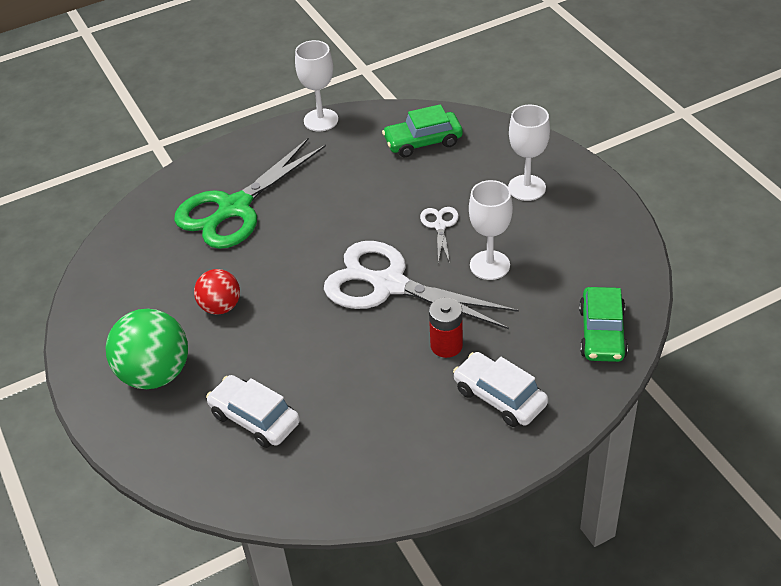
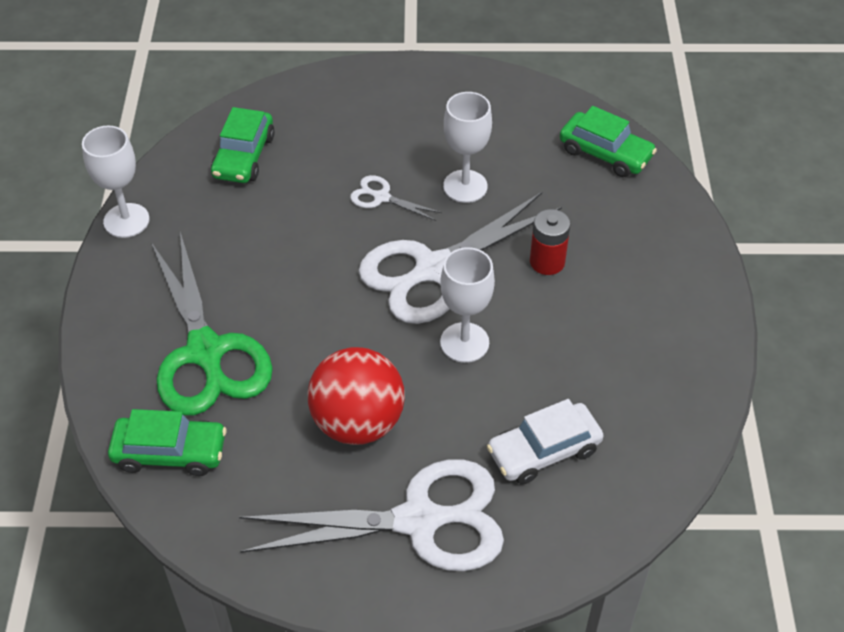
camera: 65 degrees left, 5 degrees up
(145, 231) = (170, 452): none -> green car
(155, 374) = (418, 520): green ball -> white scissors
(220, 307) = (358, 422): red ball -> red ball, size x1.67
(499, 397) = (635, 253): white car -> none
(526, 188) = (381, 115): white goblet -> white goblet (464, 342)

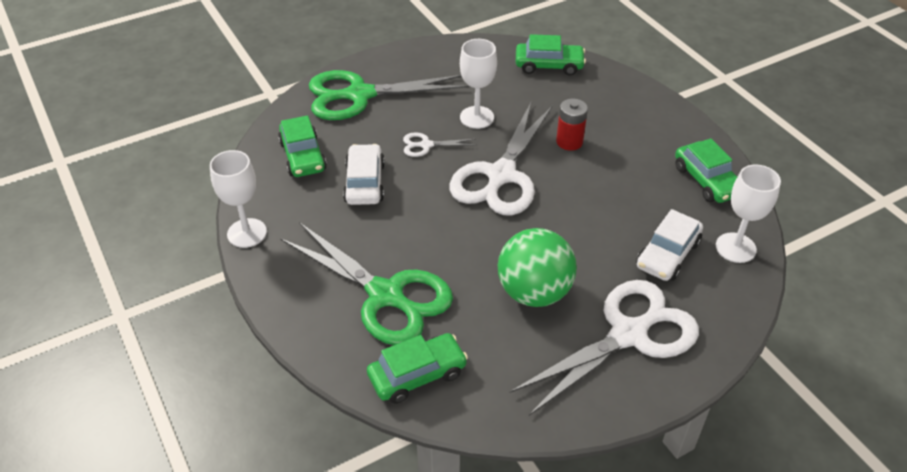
camera: 30 degrees left, 5 degrees down
(282, 215) = (364, 183): none -> white car
(358, 106) = (359, 95): none -> green scissors
(358, 422) = (534, 292): red ball -> green ball
(464, 342) = (560, 211): white goblet -> white goblet (735, 248)
(673, 383) = (707, 180): none -> green car

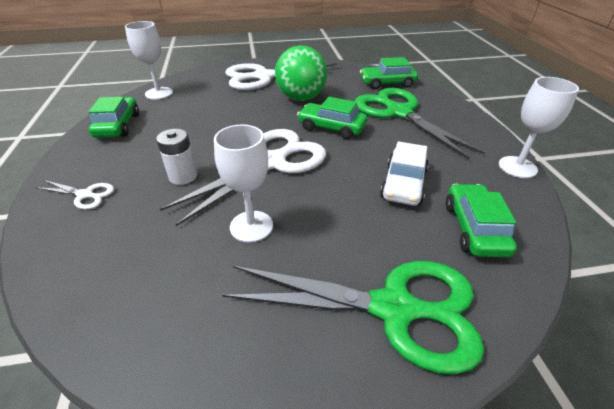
camera: 160 degrees left, 5 degrees down
(426, 145) = (327, 207): white scissors -> white scissors (85, 195)
(549, 65) = (91, 283): green car -> green car (331, 128)
(569, 142) = (183, 176): red battery -> white battery
(667, 254) = (202, 98): white car -> none

